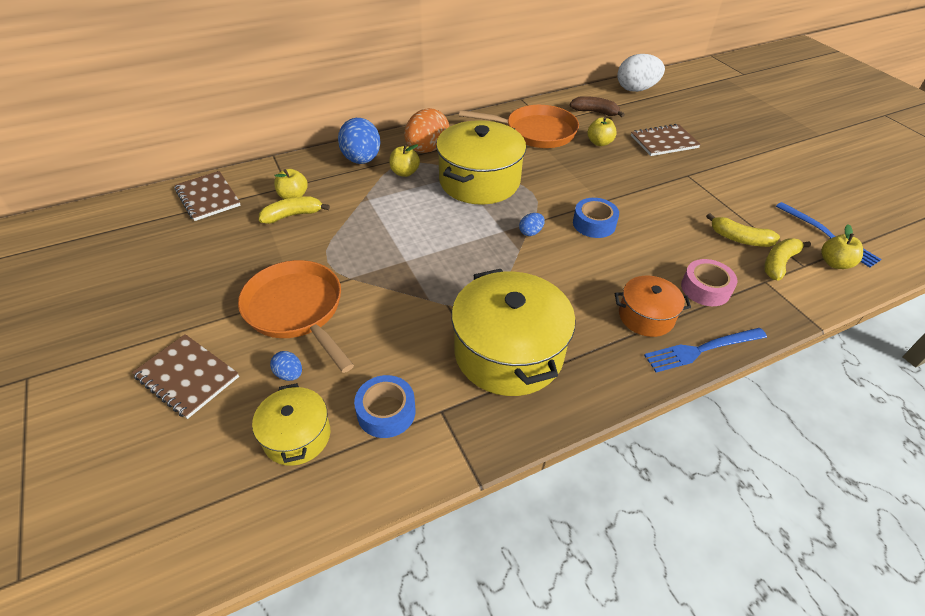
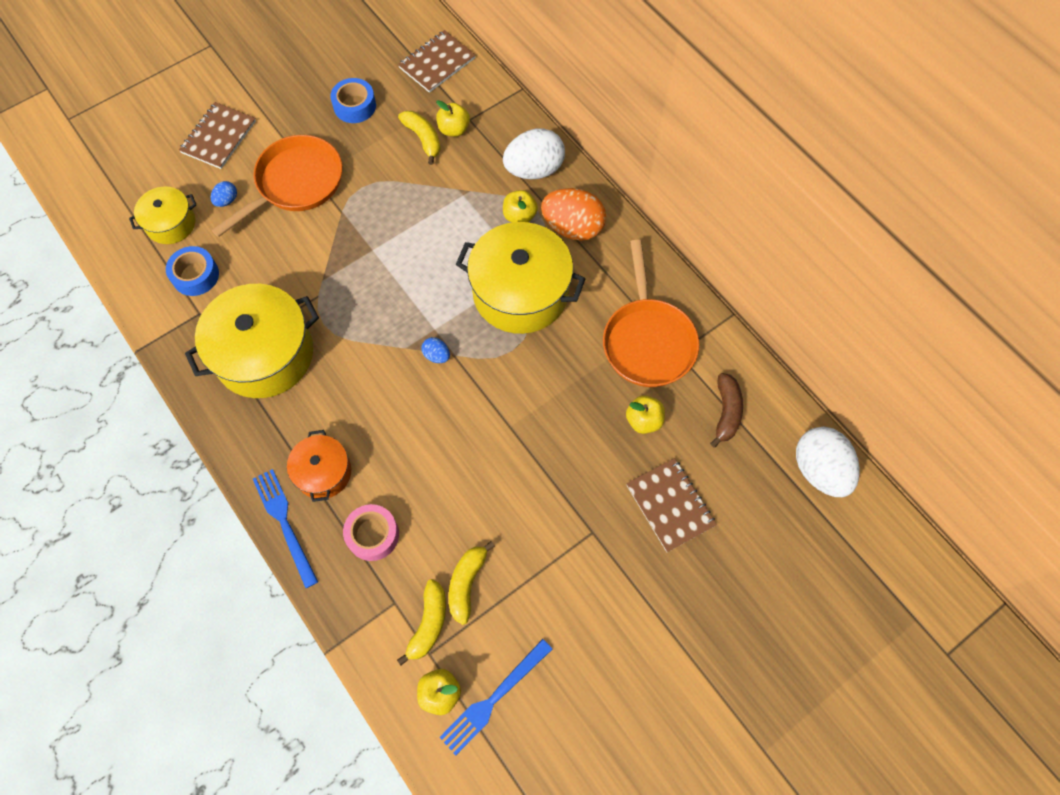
camera: 80 degrees right, 20 degrees up
(362, 160) = (534, 170): blue egg -> white egg
(594, 224) = (464, 419): blue tape -> blue tape (355, 106)
(779, 263) = (428, 624): yellow banana -> yellow banana turned 75 degrees clockwise

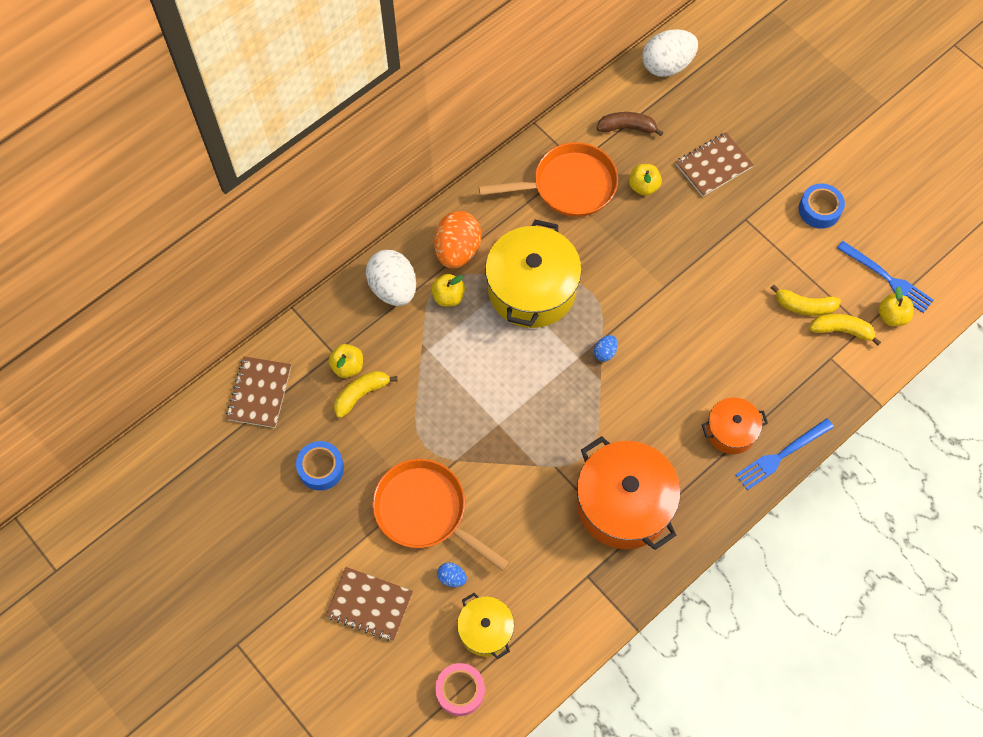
camera: 95 degrees left, 0 degrees up
(195, 275) = (545, 589): blue tape -> blue tape (819, 210)
(264, 354) = (623, 504): yellow pot -> orange pot
(373, 535) = (778, 382): pink tape -> pink tape (460, 691)
(437, 63) = (259, 393): brown notebook -> brown notebook turned 60 degrees clockwise

